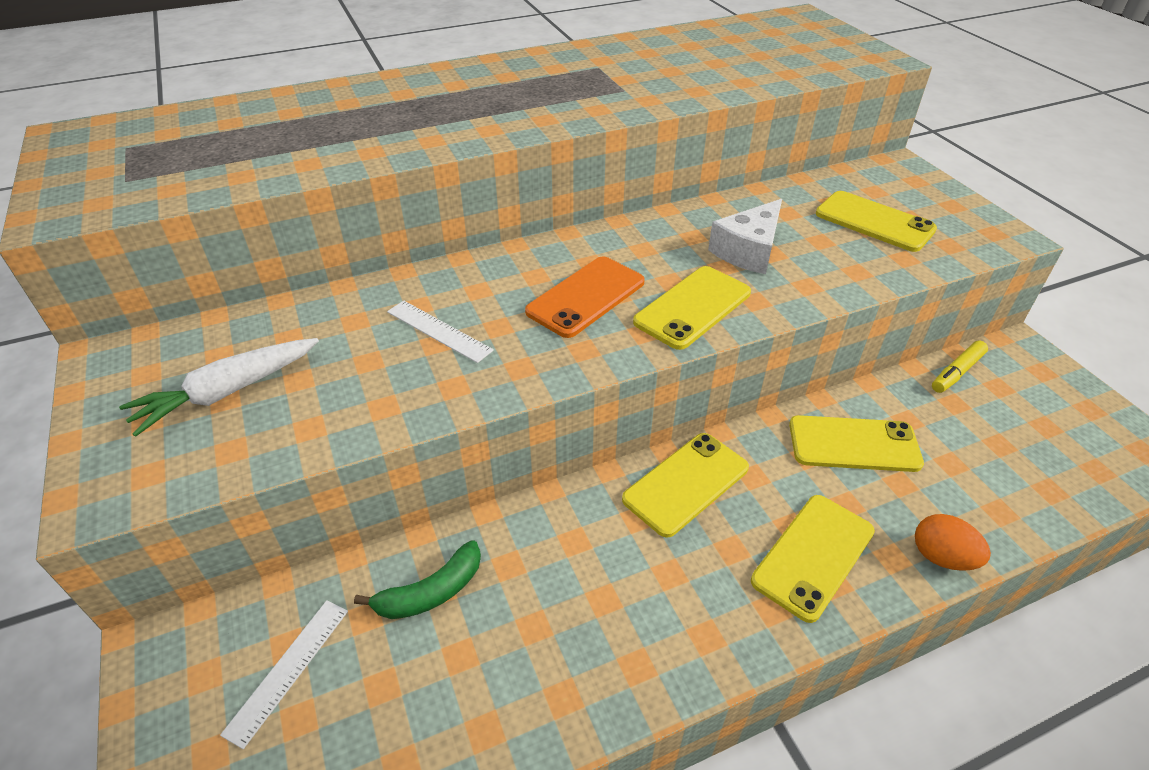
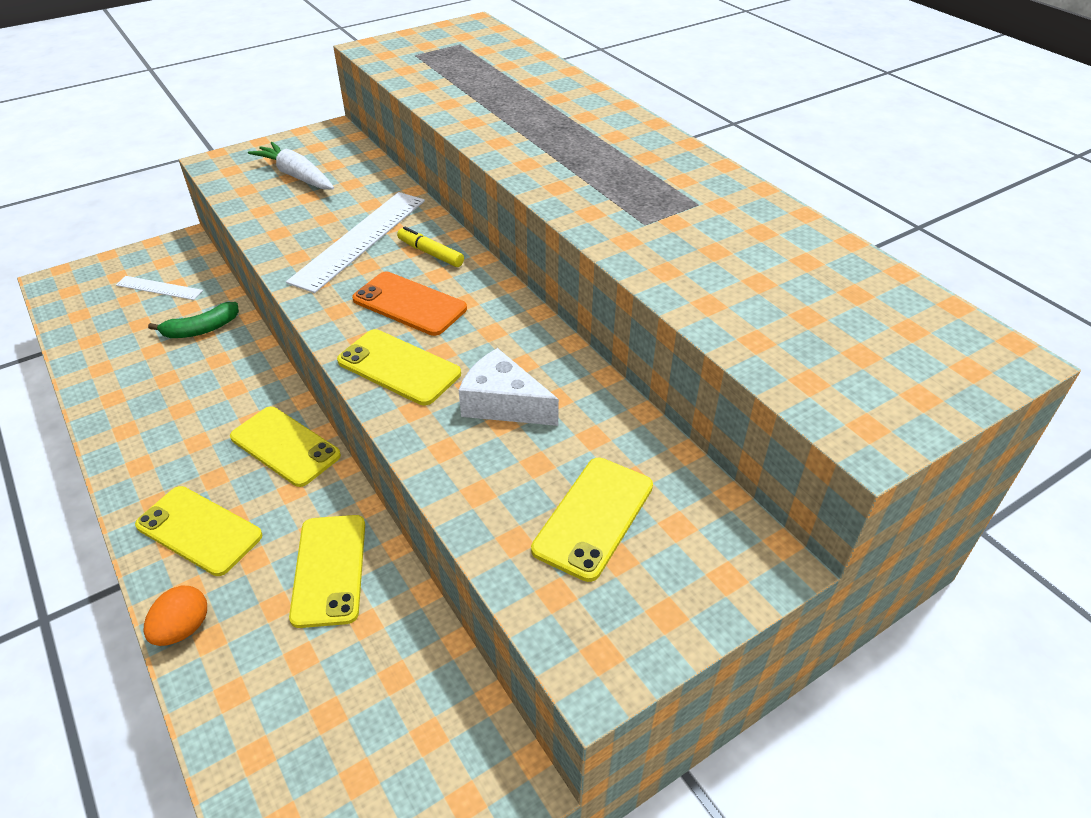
camera: 80 degrees right, 0 degrees up
(431, 592) = (201, 329): green banana -> green banana turned 75 degrees counterclockwise
(439, 330) = (360, 240): white ruler -> white ruler, size x1.88
(957, 372) = (451, 688): yellow marker -> yellow marker (430, 253)

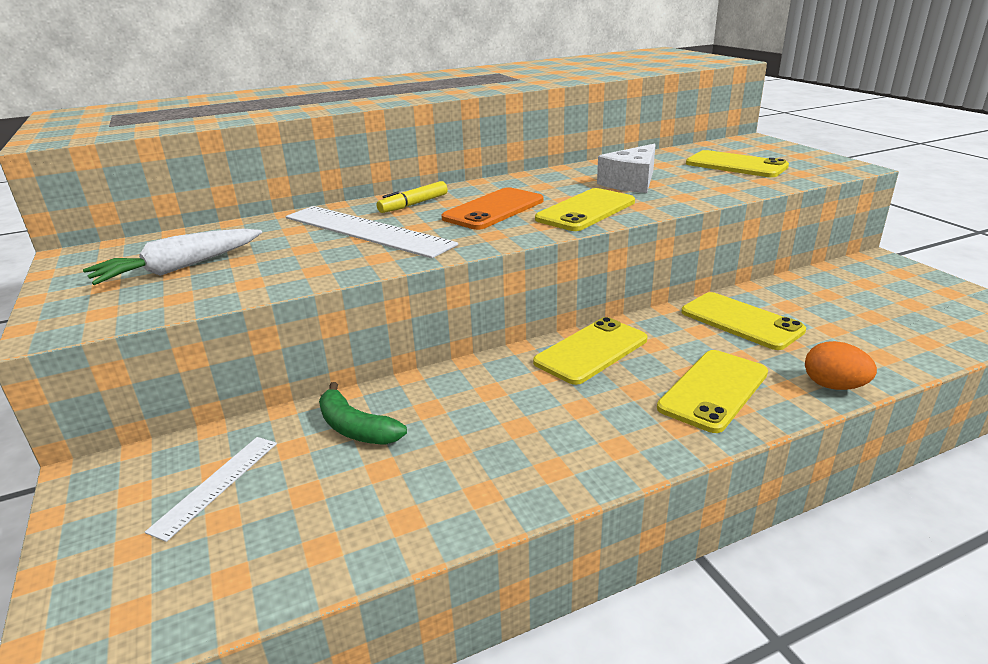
camera: 80 degrees left, 15 degrees down
(201, 329) = (356, 428): green banana -> green banana turned 150 degrees clockwise
(329, 570) = (741, 321): yellow phone -> yellow phone turned 45 degrees clockwise

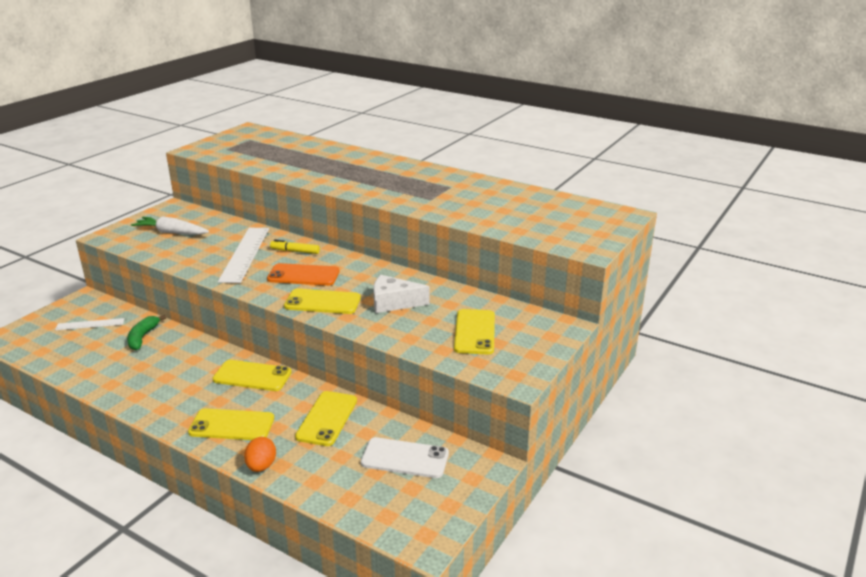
camera: 55 degrees right, 0 degrees up
(852, 295) = (405, 458): none -> white phone

